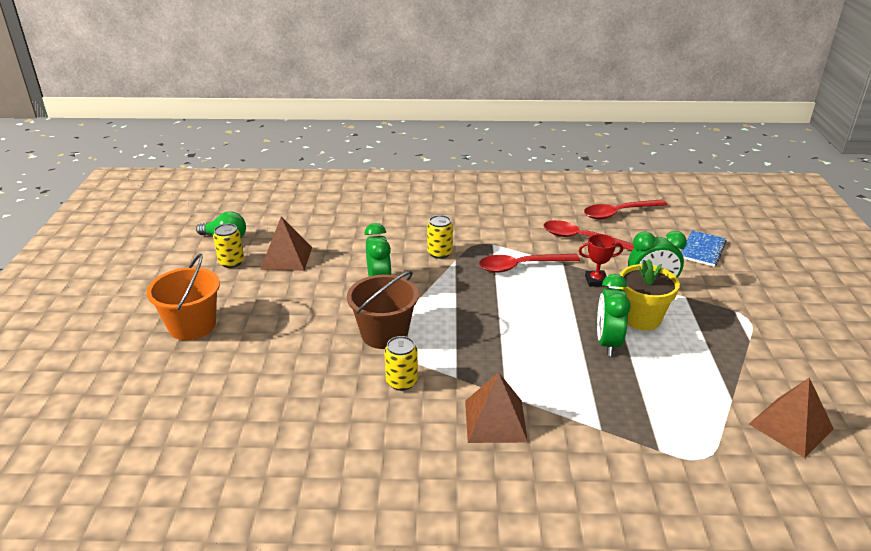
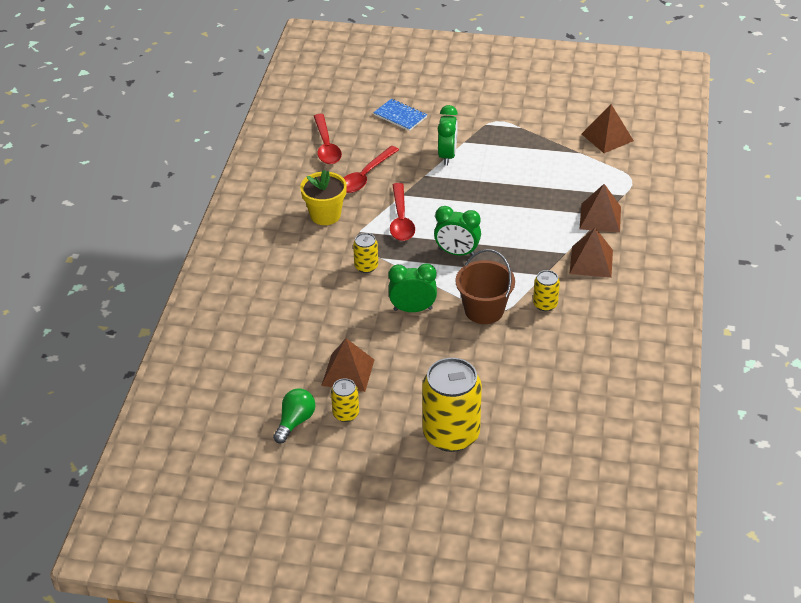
camera: 80 degrees left, 10 degrees up
(192, 326) = (451, 434): orange bucket -> yellow can
(594, 426) = (600, 218): none -> brown pyramid
(596, 281) = (432, 182): red trophy -> none
(607, 343) = (514, 193): green clock -> green clock (457, 253)
(641, 318) = (487, 170): yellow flower pot -> yellow flower pot (325, 215)

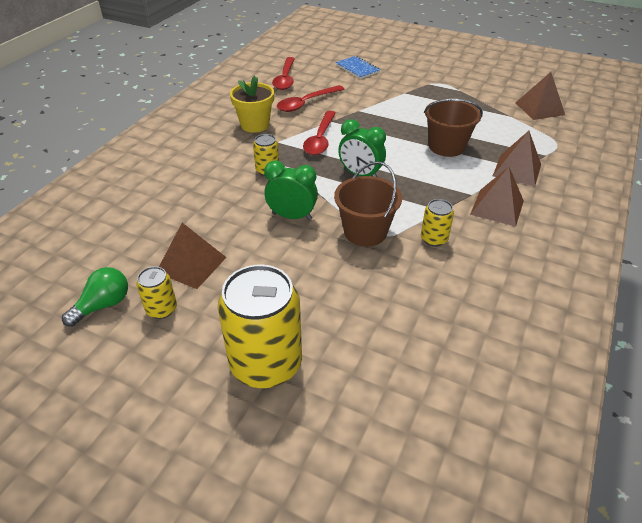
camera: 15 degrees right, 0 degrees up
(447, 156) = (385, 100): green clock -> none
(528, 203) = (446, 146): none -> brown bucket

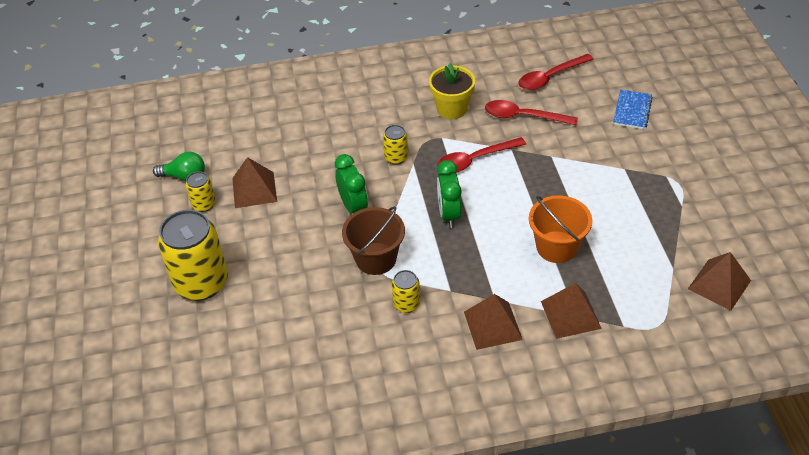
camera: 55 degrees right, 5 degrees up
(446, 146) = (556, 247): brown bucket -> orange bucket

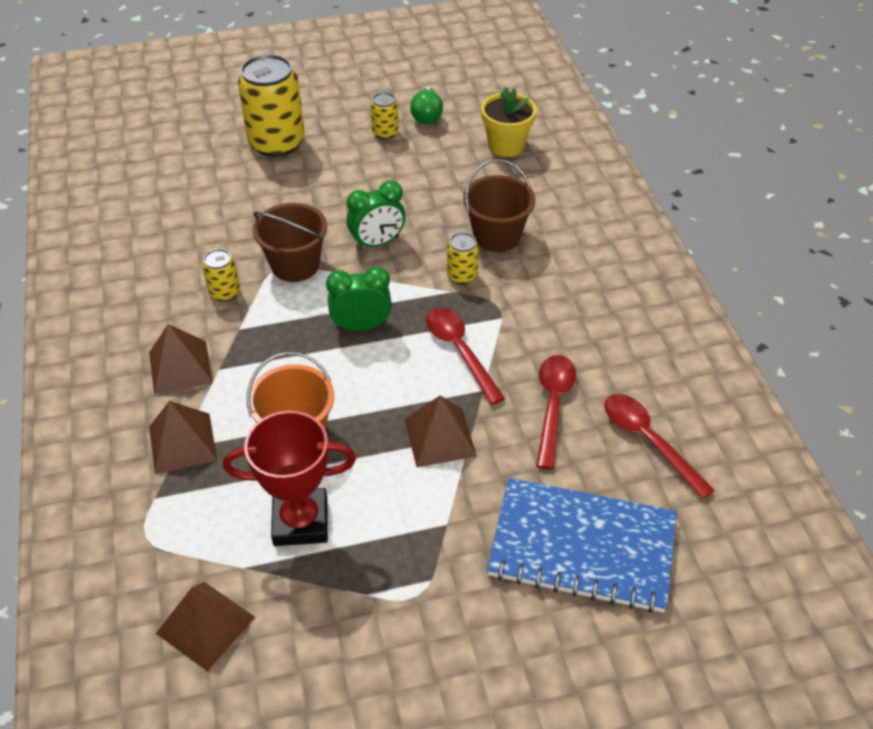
camera: 85 degrees right, 0 degrees up
(254, 190) = (406, 165): brown pyramid -> brown pyramid (439, 437)
(353, 137) = (497, 236): none -> brown bucket
(452, 109) = (560, 327): yellow flower pot -> yellow flower pot (506, 146)
(632, 110) = (582, 547): blue notebook -> blue notebook, size x2.09
(632, 240) = (300, 521): none -> red trophy

